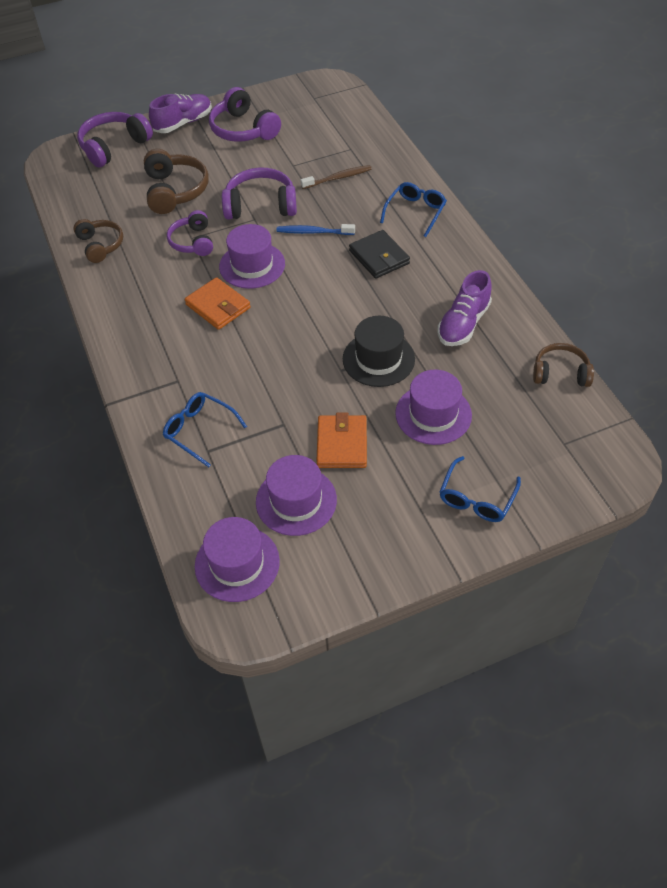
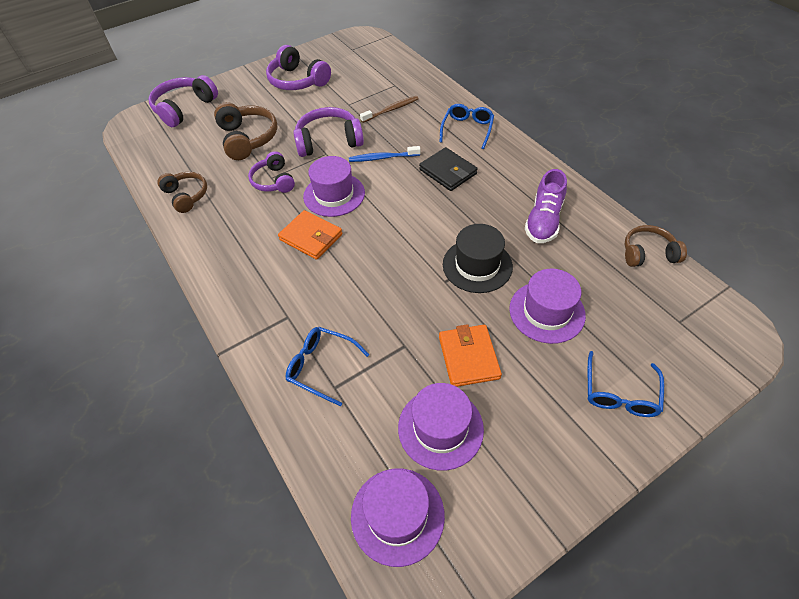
camera: 10 degrees left, 0 degrees up
(183, 123) = (243, 82): purple shoe -> none

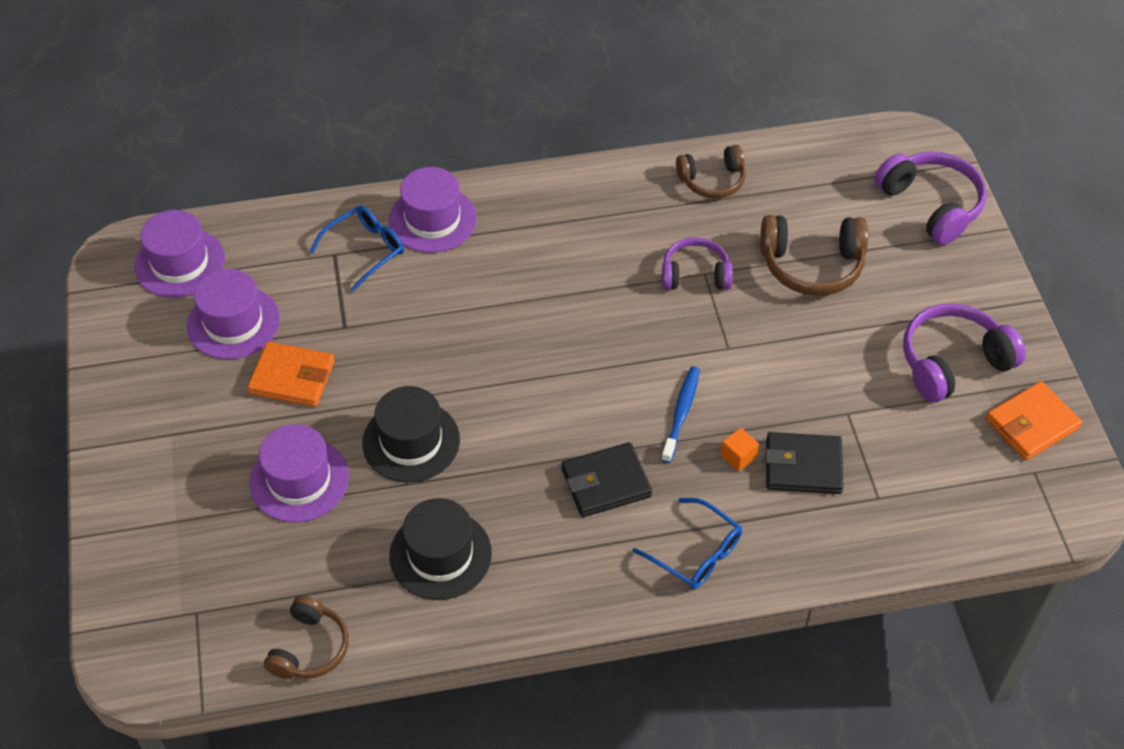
camera: 110 degrees right, 0 degrees up
(311, 237) = (561, 288): orange wallet -> orange wallet (1031, 424)
(328, 141) = (756, 359): purple headphones -> none
(334, 195) = (629, 332): purple hat -> purple hat (432, 219)
(391, 110) = (803, 466): brown toothbrush -> black wallet
(399, 131) = (738, 456): none -> orange cube
(543, 221) = (440, 554): purple shoe -> black hat
(620, 394) = (159, 492): blue glasses -> none

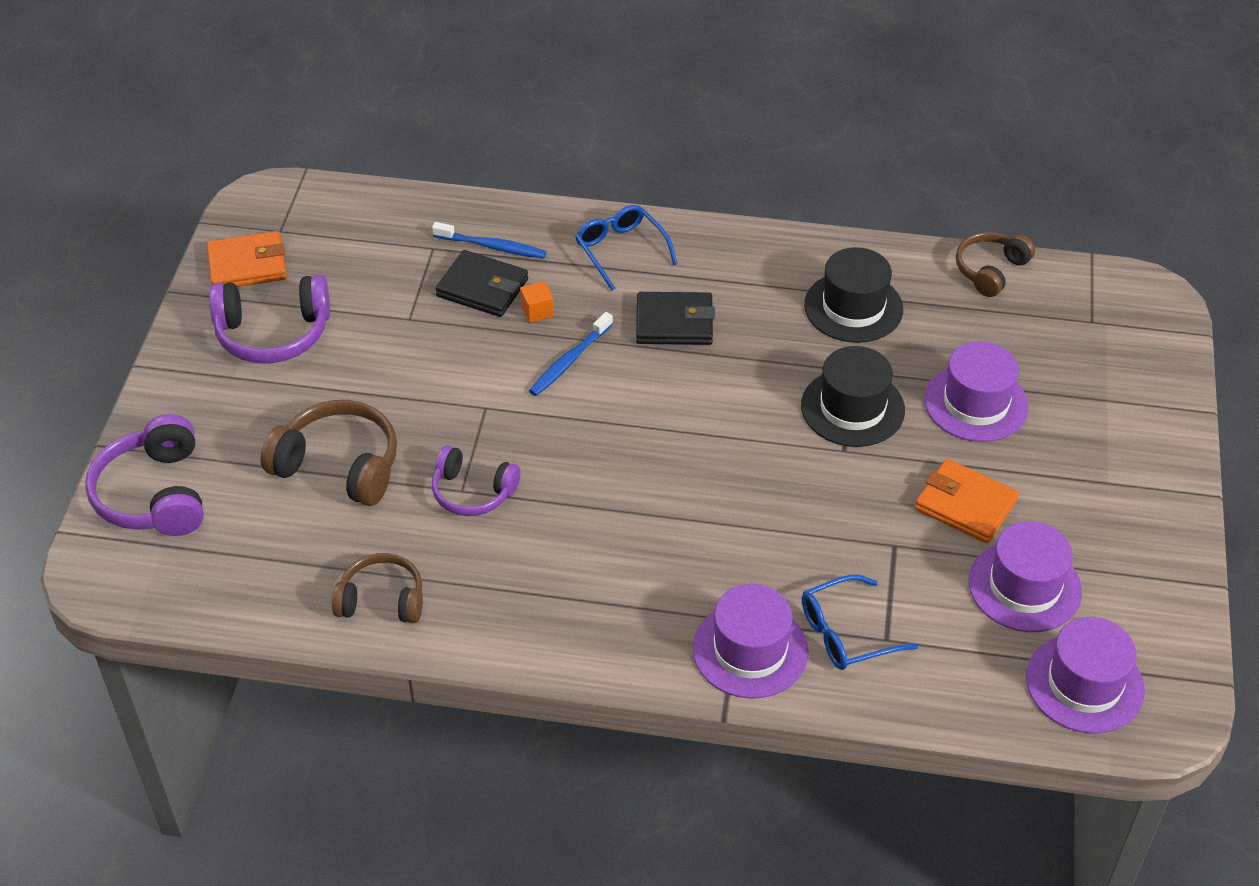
camera: 160 degrees left, 5 degrees down
(823, 517) = (492, 246): none -> blue toothbrush

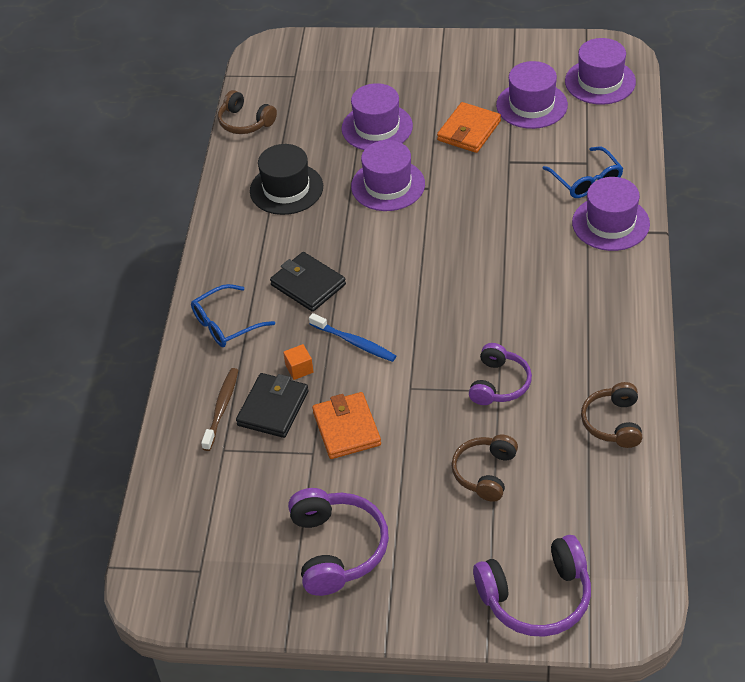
camera: 90 degrees left, 0 degrees up
(247, 265) = (248, 587): orange wallet -> orange wallet (346, 428)
(339, 466) = (485, 473): brown headphones -> brown headphones, size x0.66
(492, 246) = (221, 408): blue toothbrush -> brown toothbrush
(674, 322) = (308, 285): black wallet -> black wallet turned 45 degrees counterclockwise
(852, 408) = (388, 185): black hat -> purple hat

